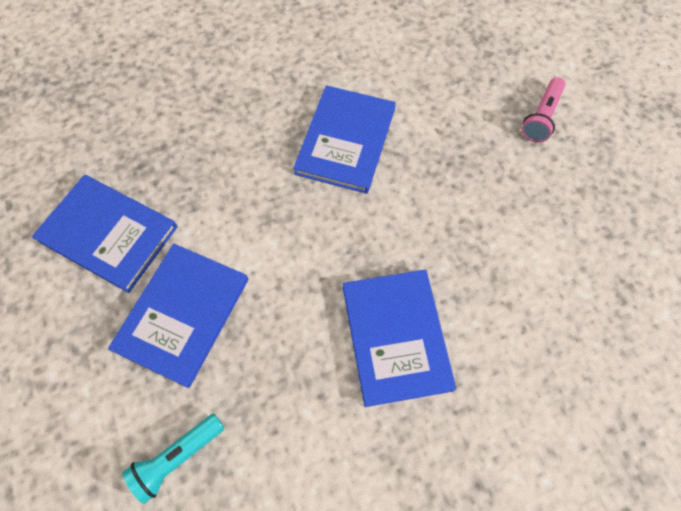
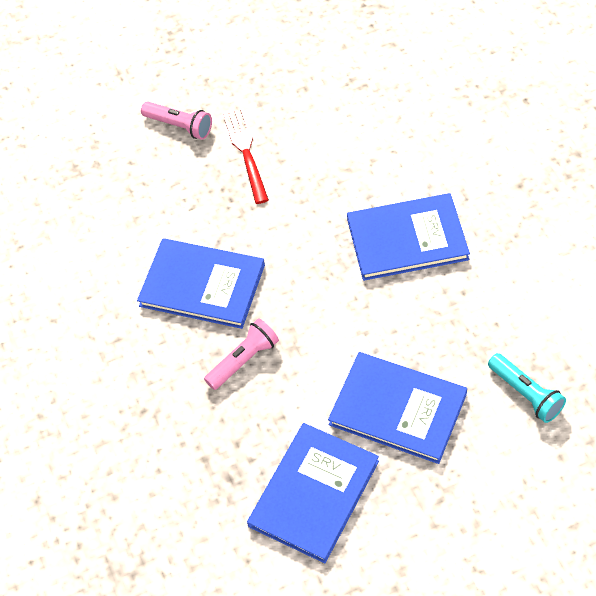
camera: 85 degrees left, 10 degrees down
(259, 176) = (243, 360): none -> pink flashlight
(511, 176) = (246, 152): none -> red fork

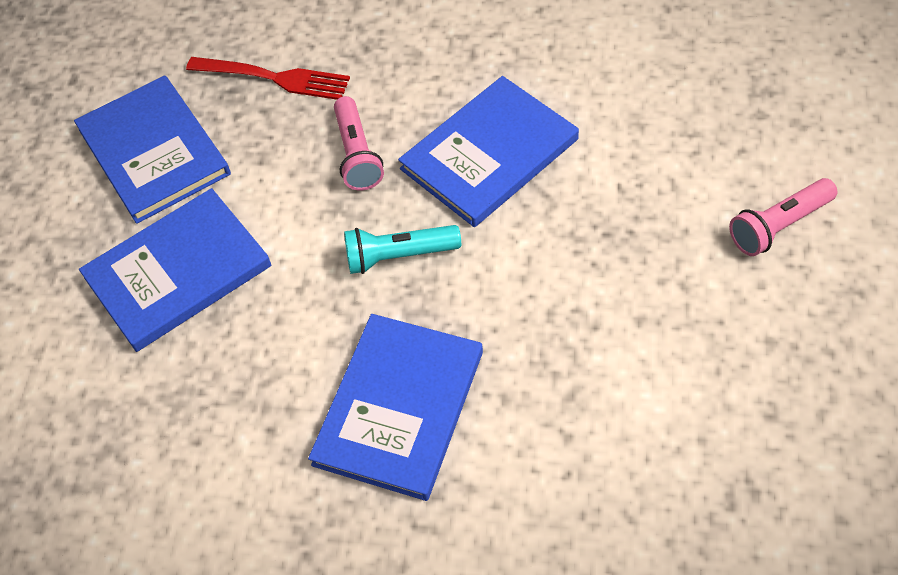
camera: 120 degrees right, 0 degrees up
(246, 152) = (681, 284): red fork -> red fork (274, 78)
(526, 394) = (82, 417): turquoise flashlight -> turquoise flashlight (399, 256)

